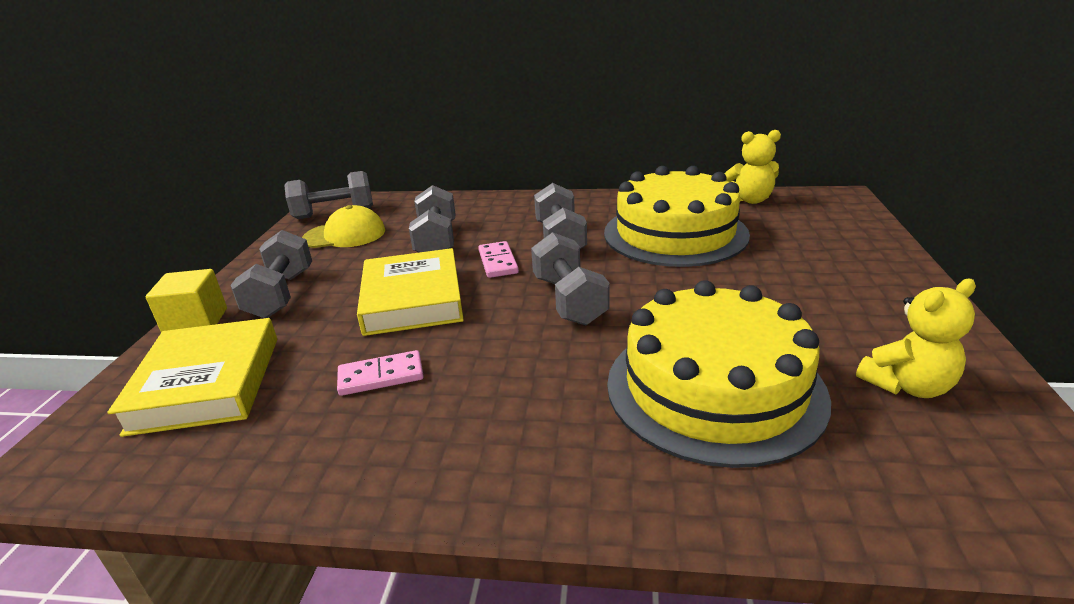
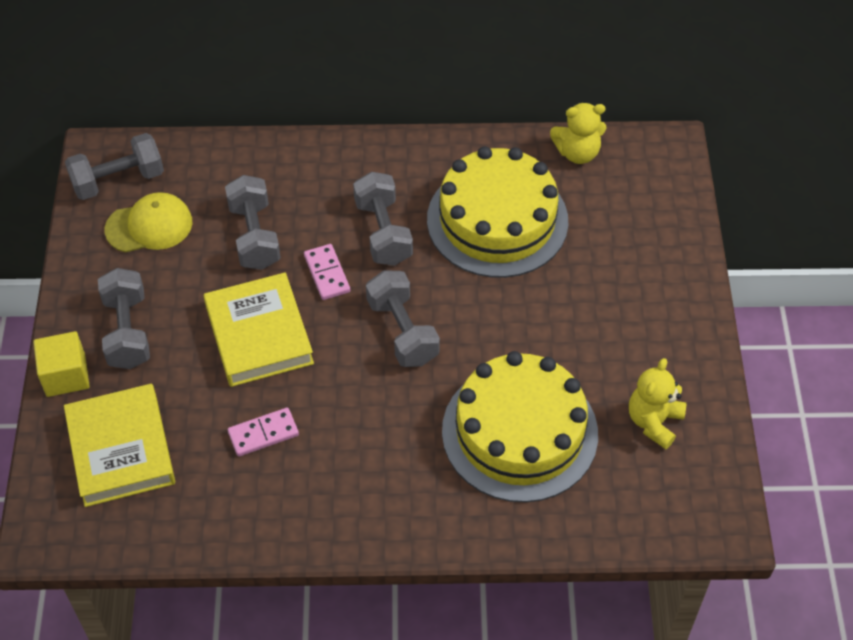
camera: 10 degrees left, 25 degrees up
(907, 386) = (654, 422): yellow teddy bear -> yellow teddy bear turned 150 degrees clockwise

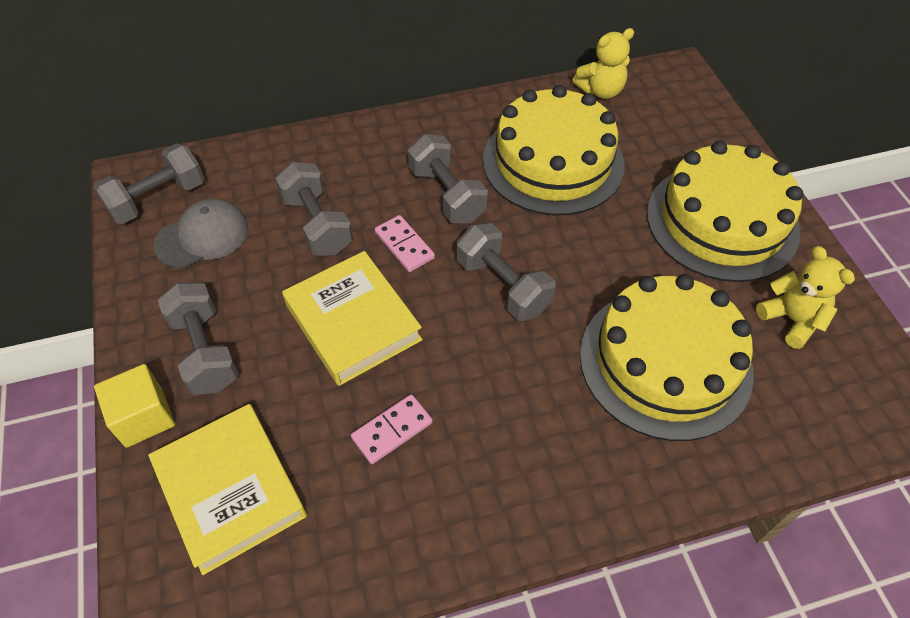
camera: 15 degrees left, 0 degrees up
(149, 226) = (202, 236): yellow cap -> grey cap
(635, 315) = (722, 221): none -> yellow cake
(654, 422) = (791, 320): yellow teddy bear -> yellow teddy bear turned 135 degrees clockwise

